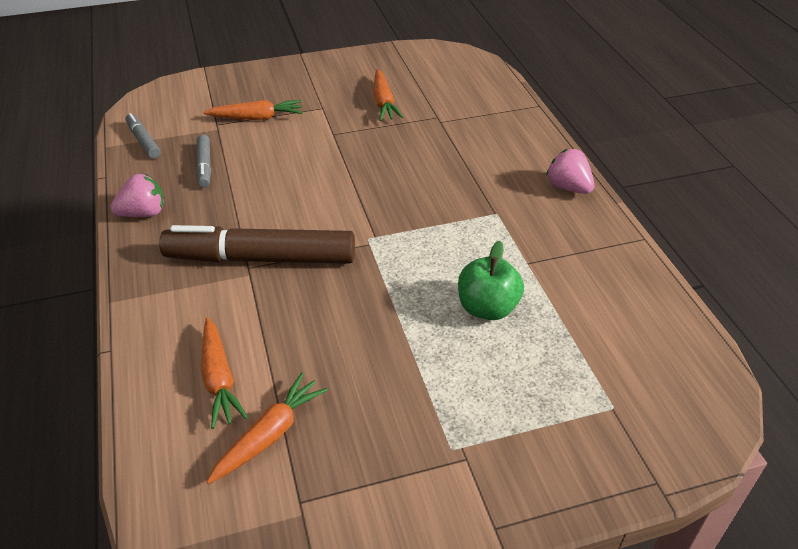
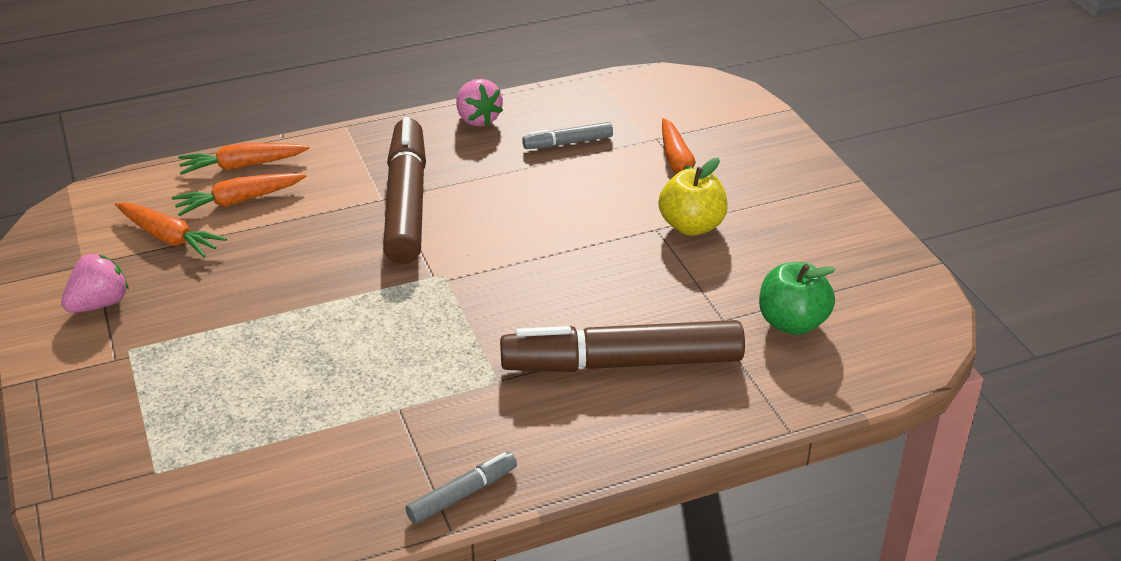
camera: 85 degrees right, 5 degrees down
(143, 141) = (610, 96): grey marker -> grey marker (462, 494)
(334, 119) = (691, 226): none -> yellow apple
(383, 102) = (748, 266): orange carrot -> orange carrot (242, 166)
(478, 159) = (622, 363): none -> brown marker
(487, 308) = (319, 373): green apple -> green apple (792, 323)
(568, 187) = (565, 455): pink strawberry -> pink strawberry (99, 304)

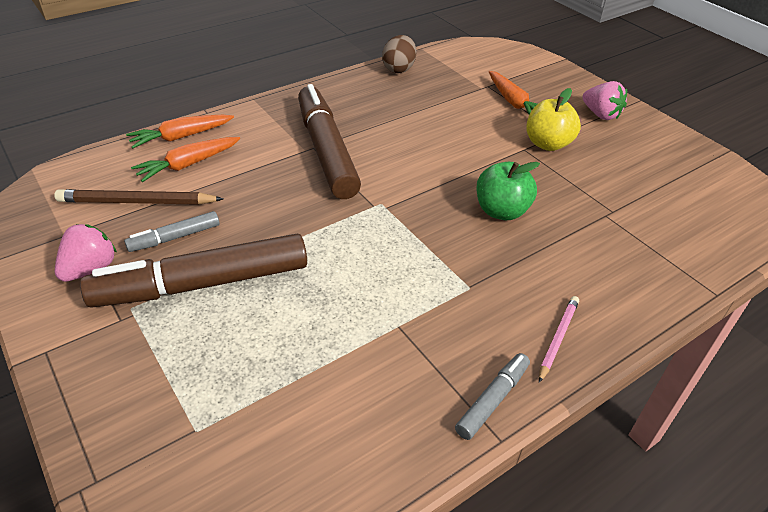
camera: 15 degrees left, 5 degrees up
(169, 237) = (137, 202): orange carrot -> brown pencil
(477, 119) = (352, 85): pink strawberry -> pink strawberry (600, 115)
(549, 102) = (399, 69): none -> brown egg
(568, 143) = (427, 95): grey marker -> grey marker (175, 237)
(569, 448) = (558, 338): none -> pink pencil
(622, 363) = (558, 257): brown marker -> brown marker (202, 284)
(792, 323) = (662, 207): green apple -> green apple (501, 211)

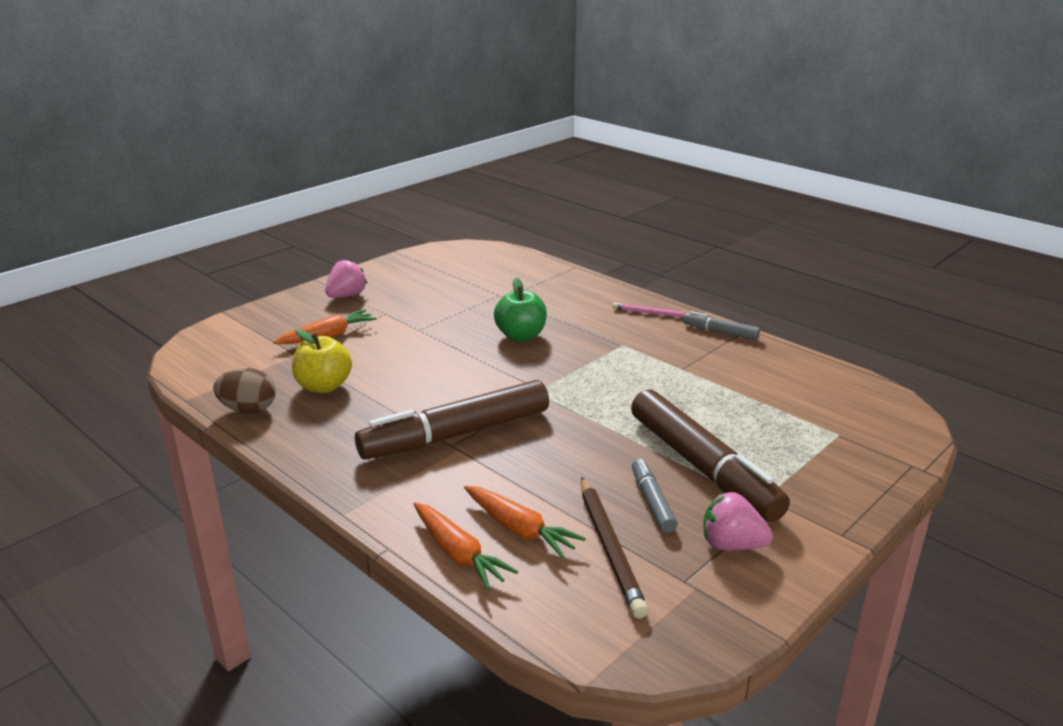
camera: 100 degrees left, 15 degrees down
(175, 237) = (652, 502): grey marker -> grey marker turned 150 degrees counterclockwise
(547, 144) = (406, 319): yellow apple -> yellow apple (324, 386)

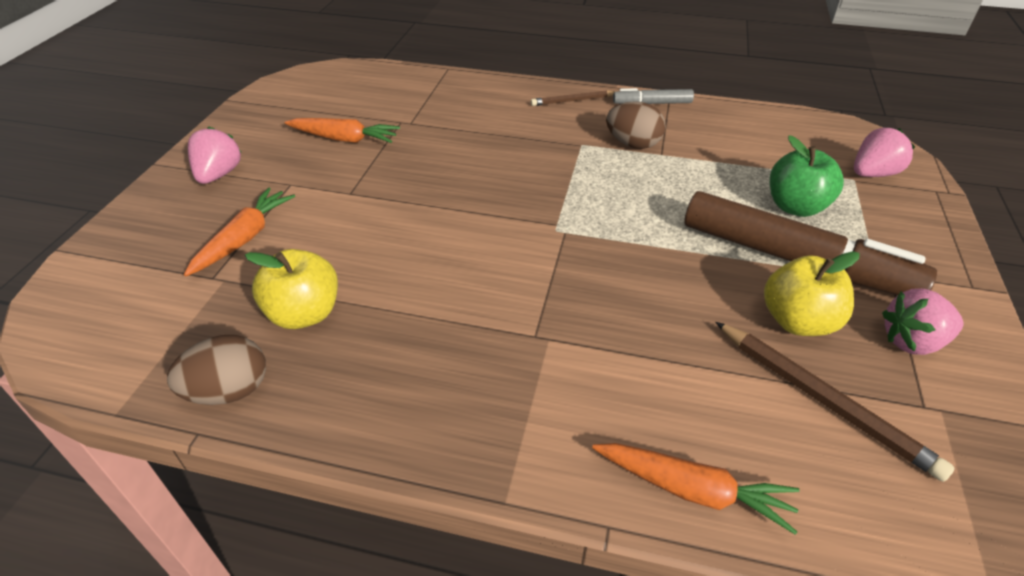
camera: 30 degrees left, 15 degrees up
(456, 434) = (527, 319): brown marker -> none
(519, 529) = (718, 420): orange carrot -> orange carrot (344, 139)
(521, 336) = (473, 166): green apple -> green apple (795, 207)
(652, 313) = (572, 100): pink pencil -> brown pencil
(652, 502) = (797, 321): grey marker -> yellow apple
(665, 356) = (633, 144): none -> brown egg
(863, 435) = (872, 174): none -> pink strawberry

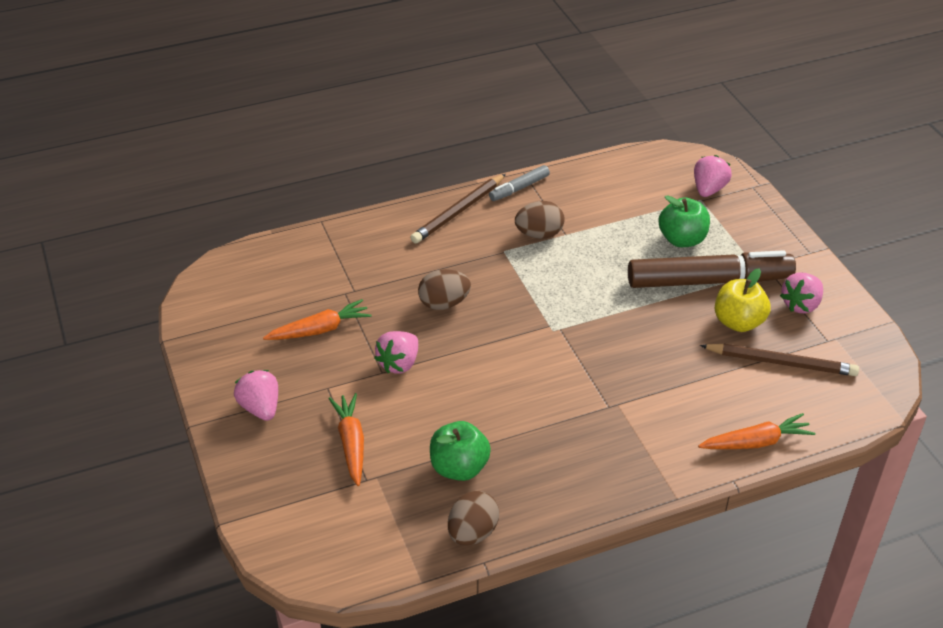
camera: 35 degrees left, 0 degrees up
(304, 314) = (459, 468): yellow apple -> green apple
(373, 193) = (399, 363): none -> pink strawberry
(474, 163) = (444, 303): none -> brown egg
(572, 100) = (458, 211): brown pencil -> brown pencil, size x1.64

